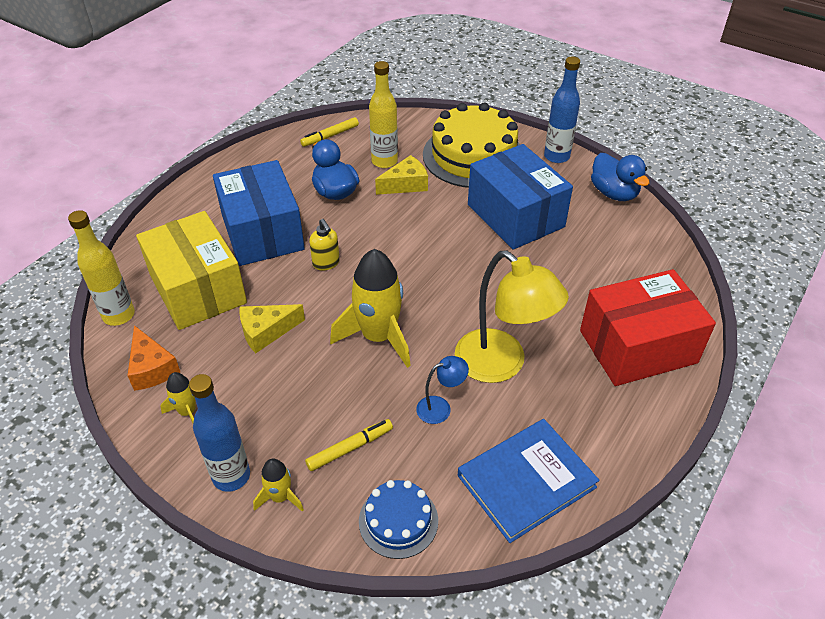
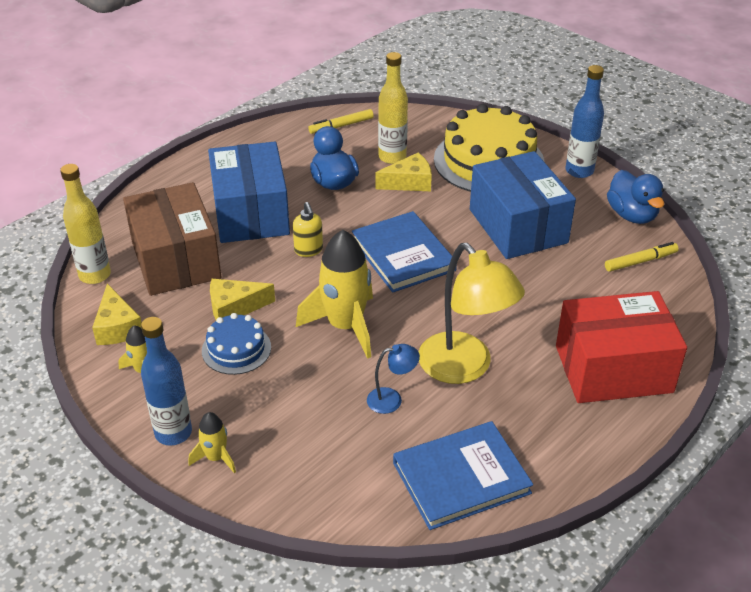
camera: 10 degrees right, 5 degrees down
(152, 368) = (117, 327): orange cheese -> yellow cheese
(198, 289) = (175, 260): yellow box -> brown box
(349, 448) = (292, 424): yellow marker -> yellow marker (640, 261)
(398, 521) = (325, 494): blue cake -> blue cake (236, 349)
(416, 257) = (403, 255): none -> blue book

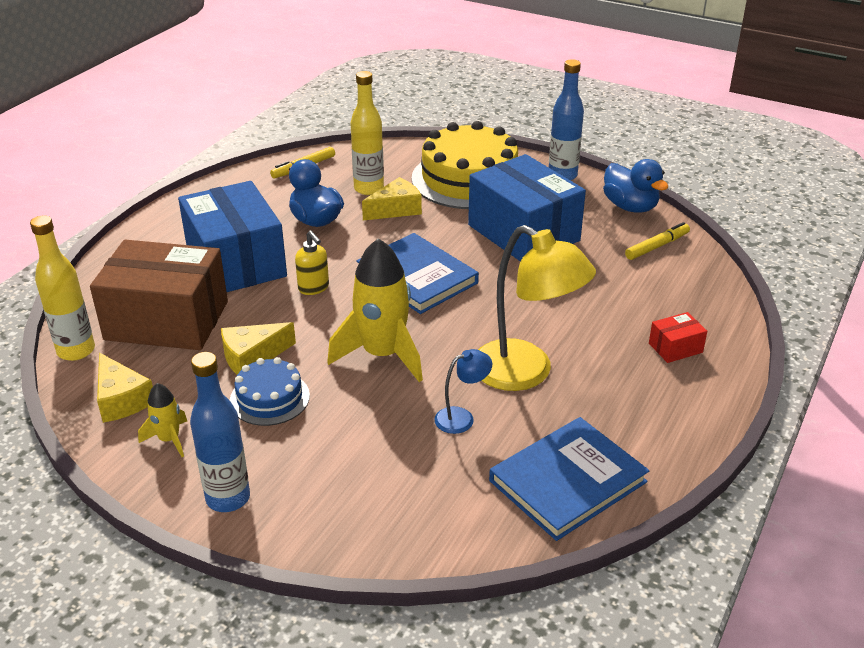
camera: 15 degrees left, 5 degrees down
(175, 260) = (167, 320): brown box -> brown box turned 45 degrees counterclockwise
(216, 458) = (288, 515): yellow rocket -> none
(613, 369) = (675, 348): red box -> red box, size x0.40

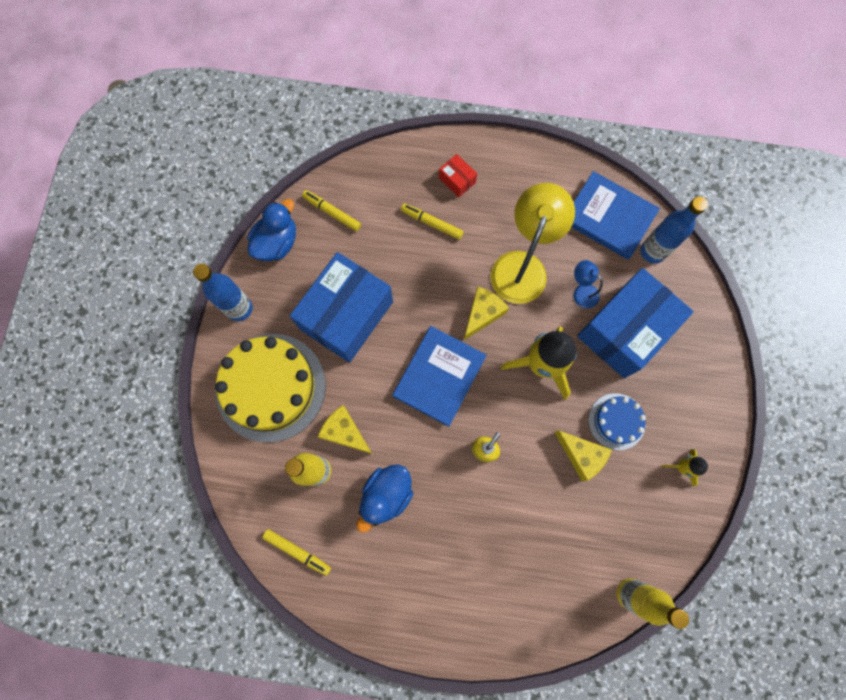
camera: 110 degrees left, 40 degrees up
(121, 400) = (662, 523): yellow cheese -> yellow cheese (482, 314)
(167, 320) = (568, 544): brown box -> none
(228, 498) = (709, 402): blue bottle -> blue bottle (652, 251)
(236, 262) = (473, 532): blue box -> blue box (624, 330)
(617, 313) = (432, 223): none -> yellow marker

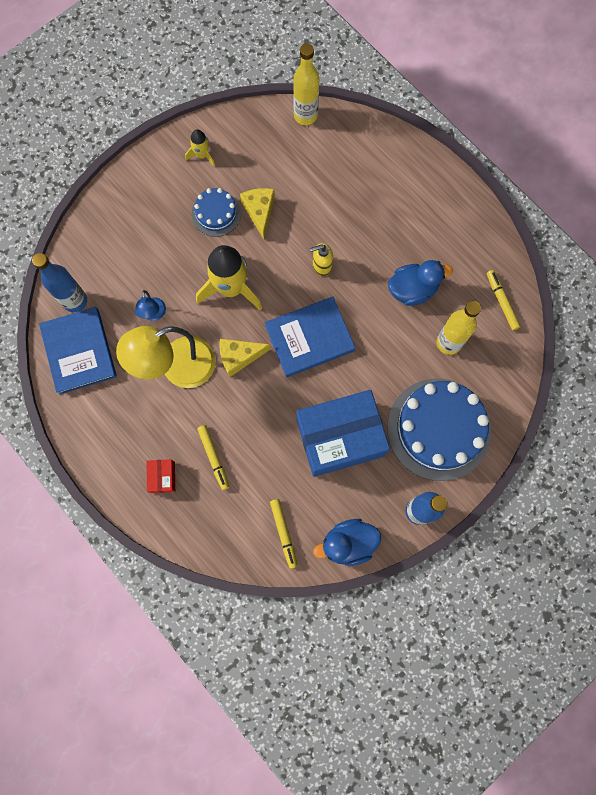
camera: 140 degrees left, 0 degrees up
(270, 387) = (438, 429): yellow cake -> blue cake
(344, 432) = (408, 353): yellow cheese -> none
(624, 330) = (151, 265): blue box -> none

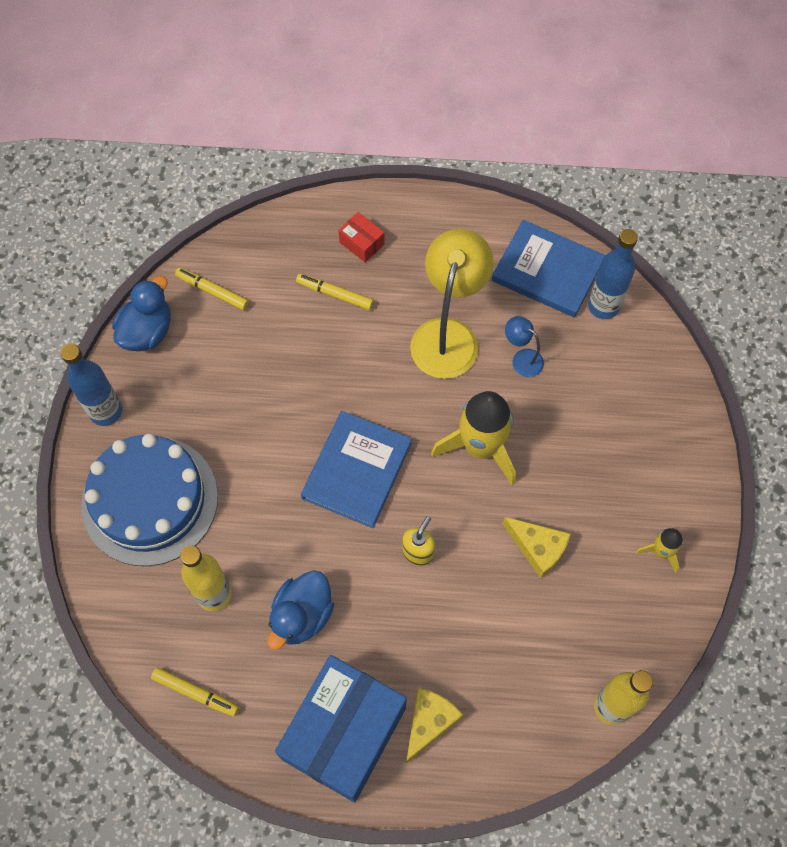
camera: 135 degrees right, 10 degrees down
(216, 213) = (577, 505): blue cake -> none
(239, 357) = (404, 394): yellow cheese -> yellow cheese (429, 722)
(340, 438) = (238, 409): blue box -> blue box (344, 733)

